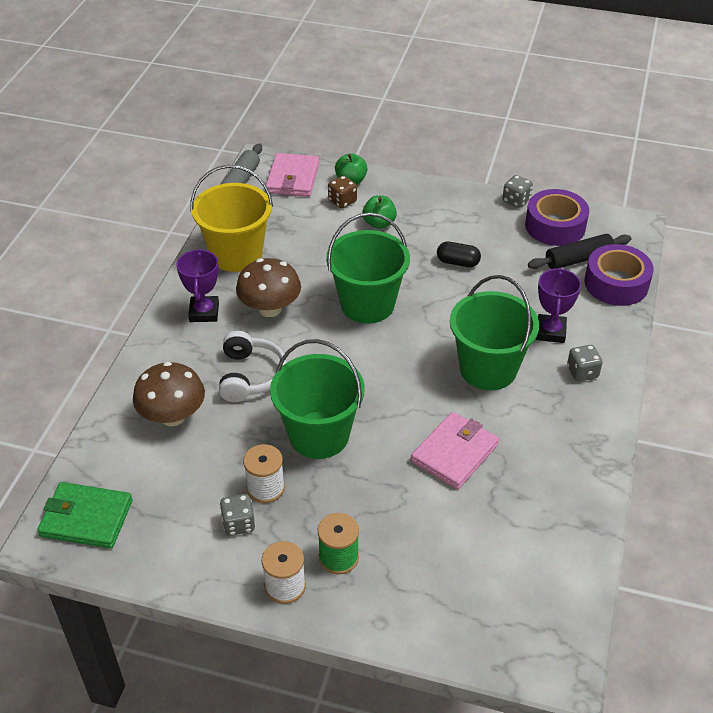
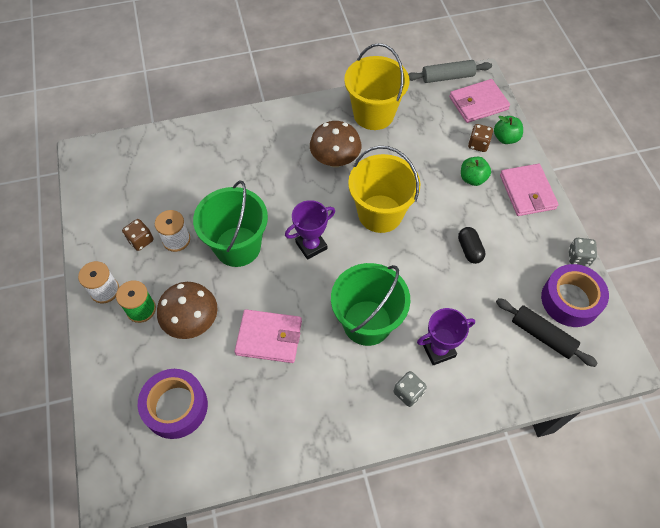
camera: 60 degrees right, 15 degrees up
(86, 518) = (107, 163): green wallet -> none
(172, 416) = (207, 160): brown mushroom -> brown mushroom (192, 321)
(204, 312) = (306, 127): purple trophy -> purple trophy (311, 245)
(238, 524) = (140, 240): grey dice -> brown dice
(250, 376) = (266, 181): white headphones -> none
(367, 304) = (380, 213): green bucket -> yellow bucket
(423, 197) = (527, 192): none -> pink wallet
(616, 283) = (534, 377): purple tape -> purple tape (176, 407)

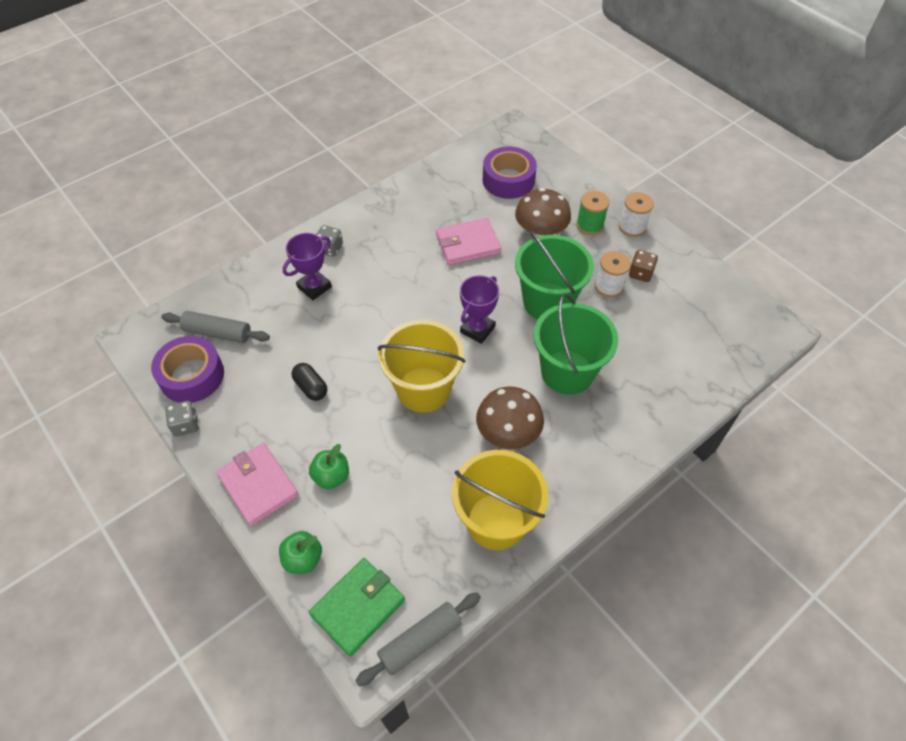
camera: 155 degrees right, 5 degrees down
(367, 322) = (388, 285): green bucket -> green bucket (567, 372)
(478, 103) = (358, 607): pink wallet -> green wallet
(478, 144) = (338, 532): brown dice -> none
(542, 335) = (218, 333): black rolling pin -> grey rolling pin

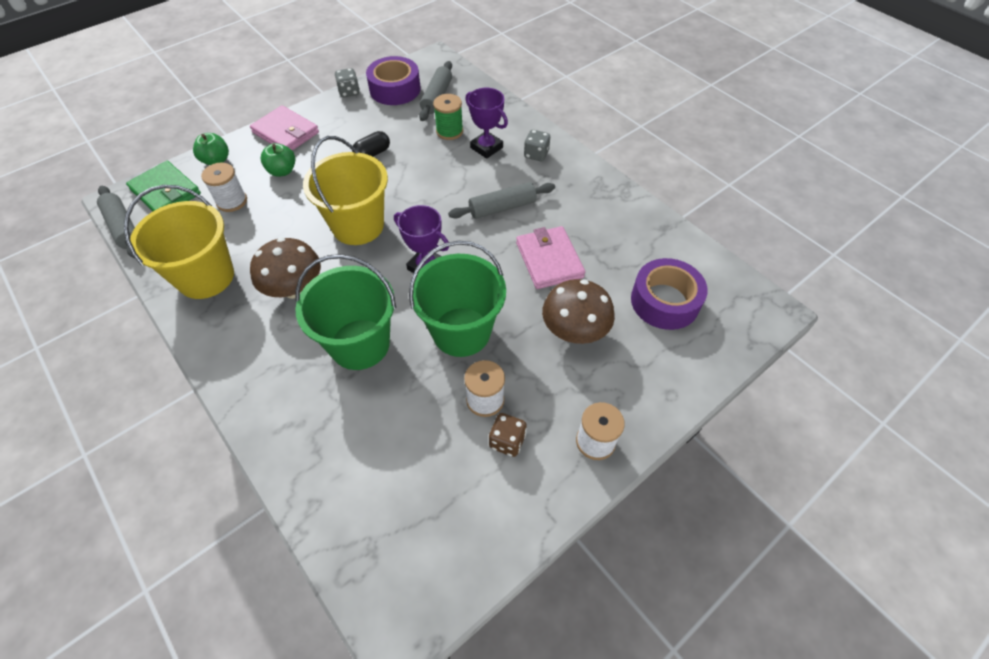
camera: 90 degrees right, 0 degrees up
(258, 486) = (286, 132): pink wallet -> pink wallet turned 75 degrees clockwise
(380, 522) = (232, 201): none -> white spool
(402, 275) = (502, 207): none -> grey rolling pin
(589, 225) = (592, 387): green spool -> green spool (449, 131)

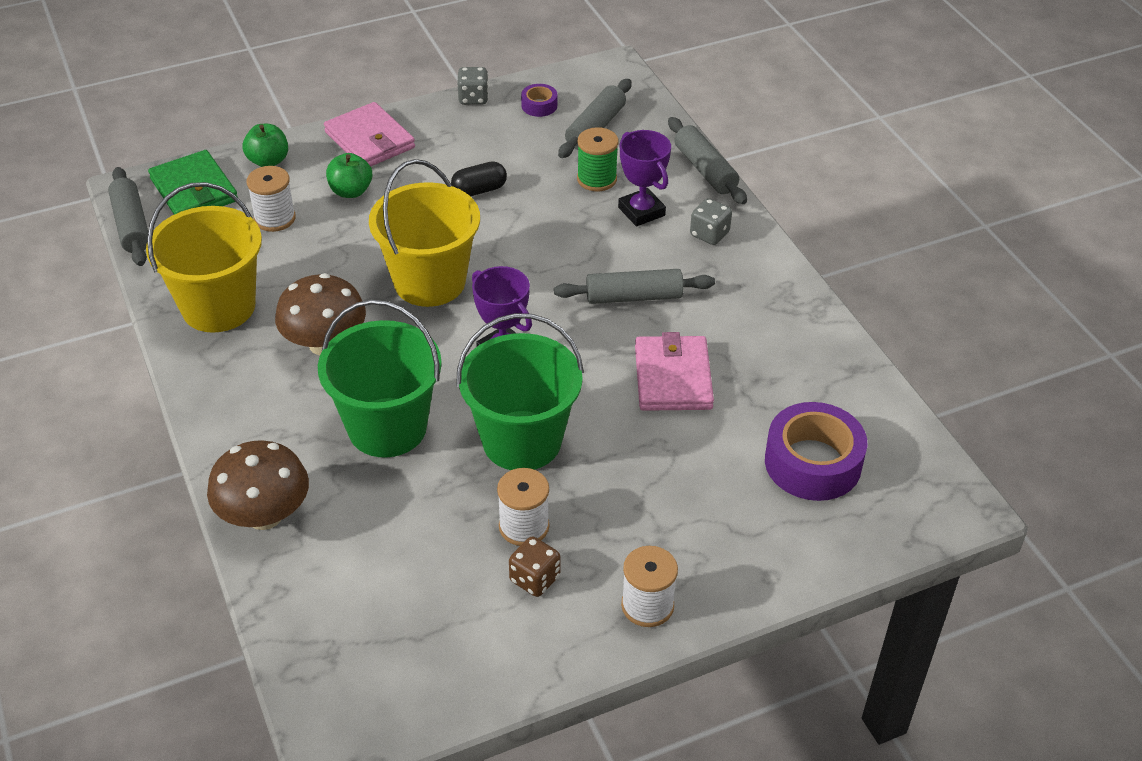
camera: 15 degrees right, 10 degrees down
(395, 89) = (539, 105): purple tape -> purple tape, size x0.48
(517, 112) = (705, 170): none -> grey rolling pin
(574, 331) = (672, 472): brown mushroom -> brown mushroom (264, 515)

